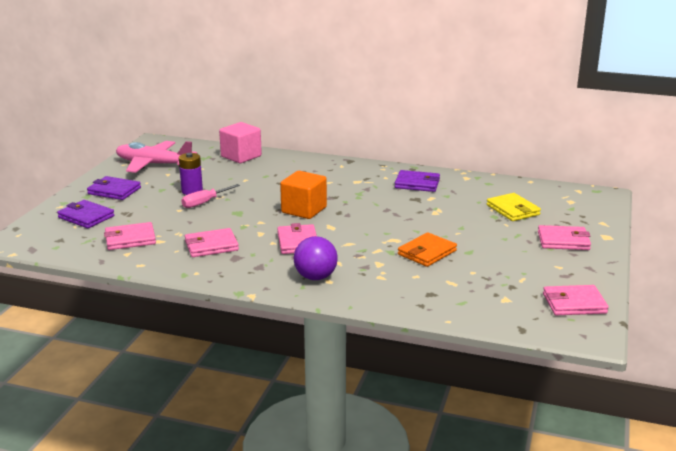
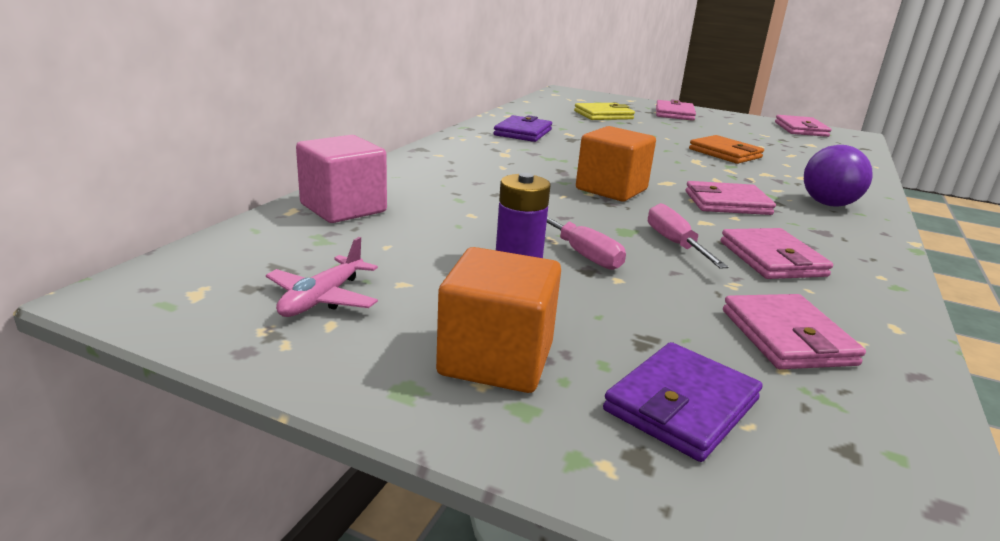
camera: 85 degrees left, 0 degrees up
(114, 191) = (496, 359): purple wallet -> orange cube
(153, 164) = (322, 298): pink plane -> pink plane, size x0.53
(223, 223) = (675, 244): none -> pink screwdriver

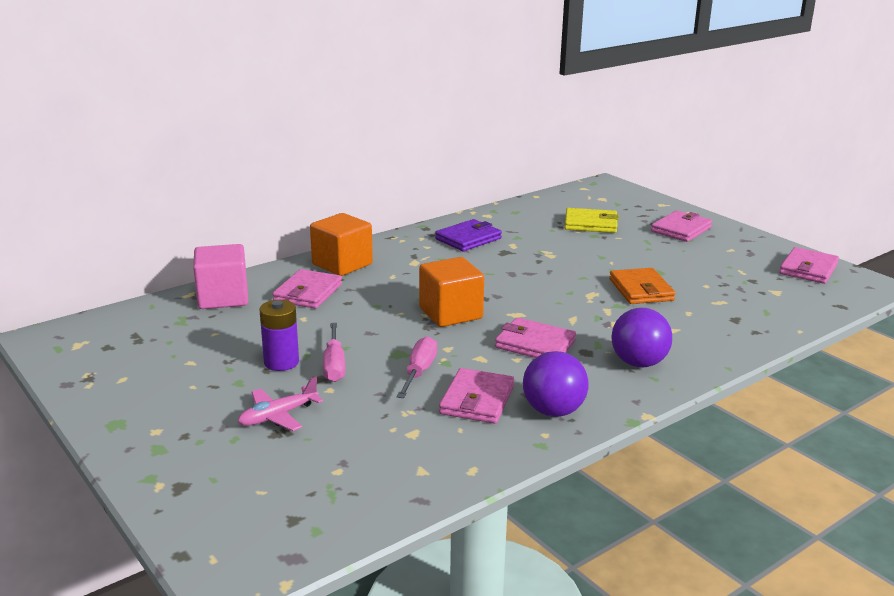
camera: 30 degrees right, 0 degrees up
(322, 298) = (135, 362): pink plane -> pink plane (278, 416)
(496, 359) = (180, 420): orange cube -> orange cube (342, 264)
(681, 405) = (241, 471): purple wallet -> none
(787, 337) = (377, 454): pink wallet -> pink wallet (308, 293)
(848, 254) = (553, 411): none -> purple ball

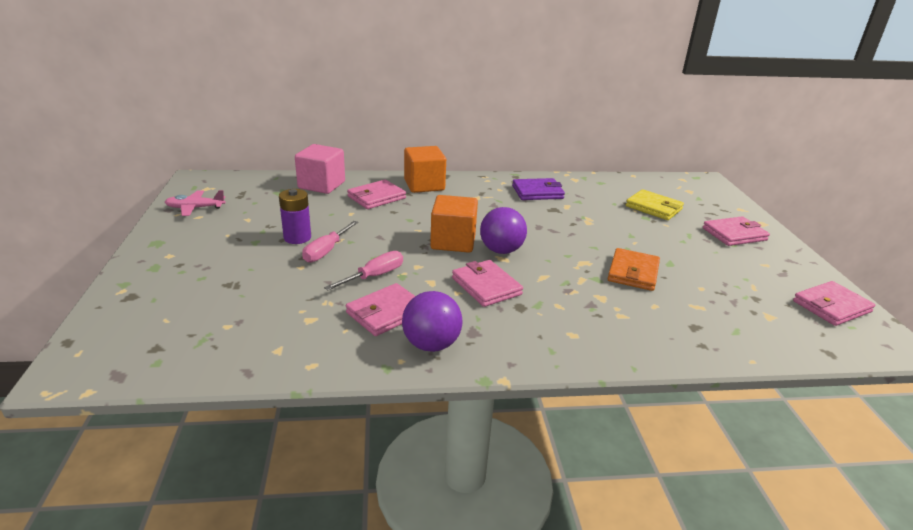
camera: 30 degrees right, 5 degrees up
(278, 416) = (245, 273): pink plane -> pink plane (195, 208)
(638, 363) = (553, 332): purple ball -> purple ball (501, 250)

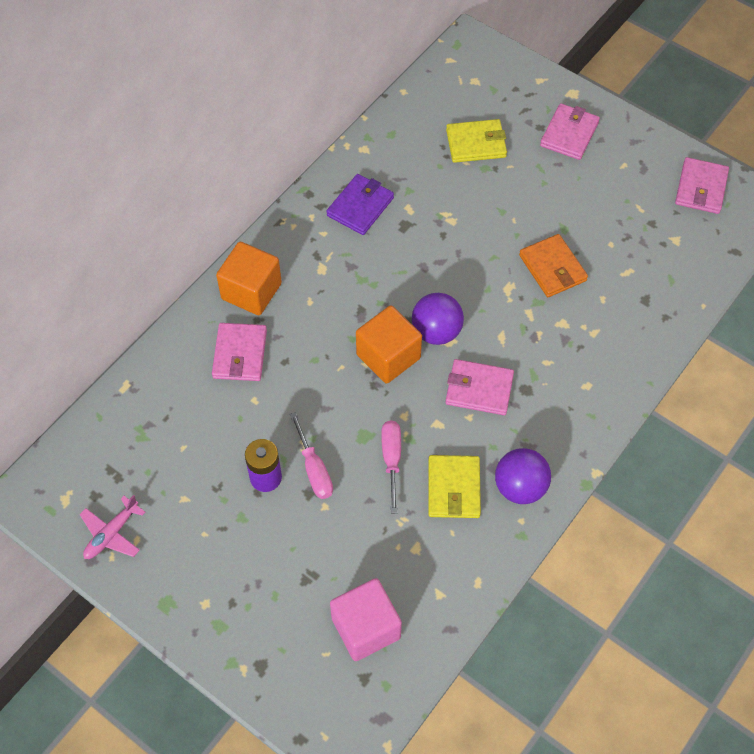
camera: 45 degrees left, 30 degrees up
(321, 185) = (161, 384): pink cube -> pink cube (366, 628)
(386, 313) = (454, 488): pink wallet -> yellow wallet

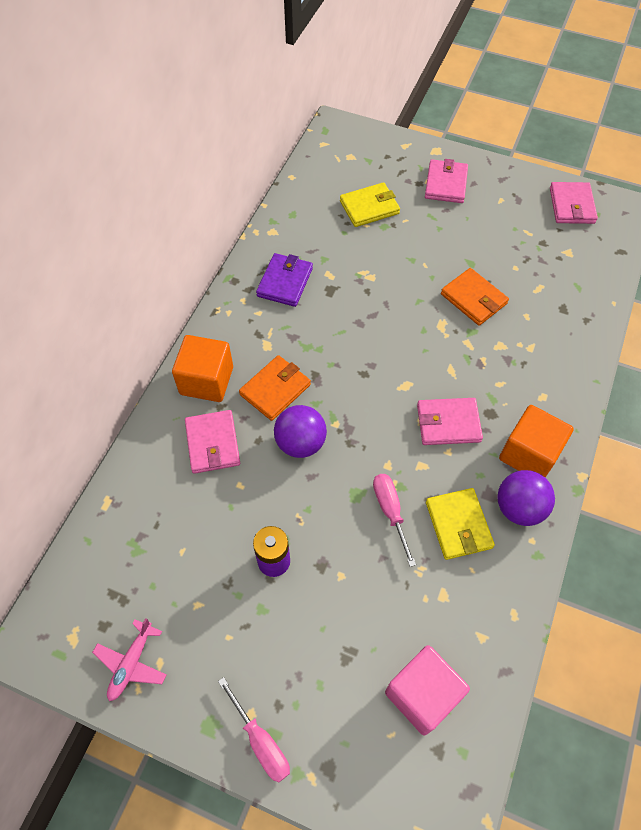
camera: 15 degrees left, 0 degrees up
(314, 469) = (318, 540): pink screwdriver -> pink screwdriver (260, 741)
(316, 315) = (275, 389): none -> orange wallet
(388, 356) = (354, 412): orange cube -> orange cube (529, 454)
(436, 332) = (391, 379): purple ball -> purple ball (300, 443)

